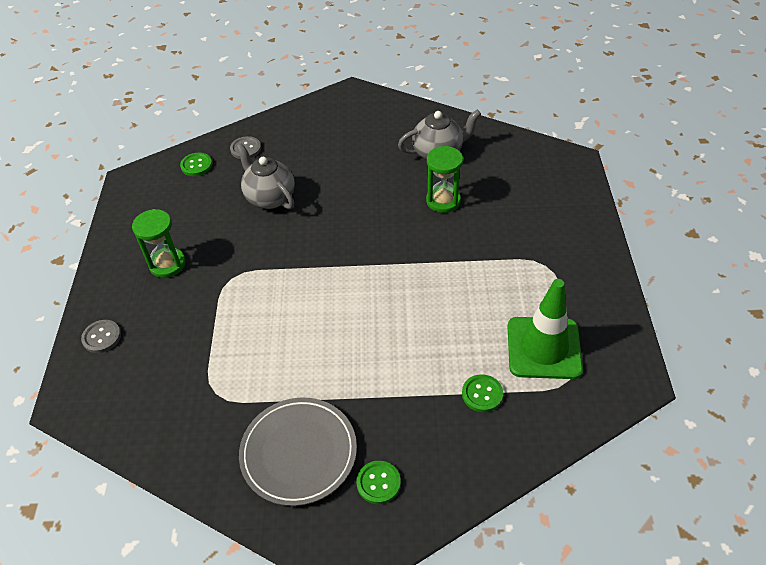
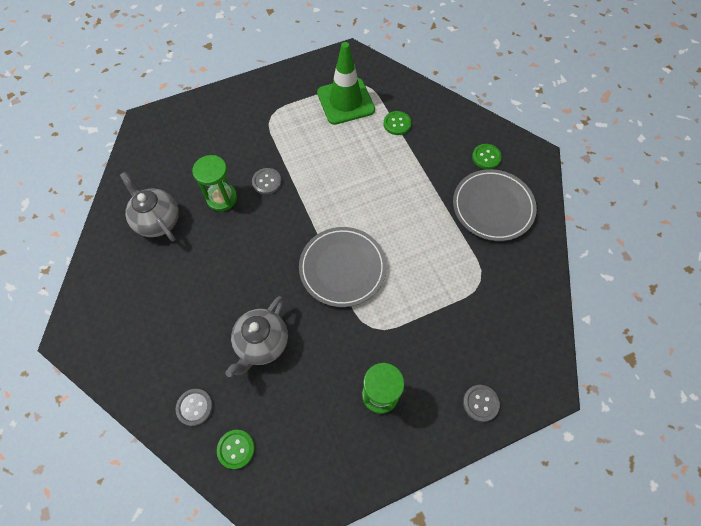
camera: 115 degrees left, 15 degrees up
(307, 274) = (342, 268): none -> grey plate
(447, 240) = (267, 182): none -> grey button

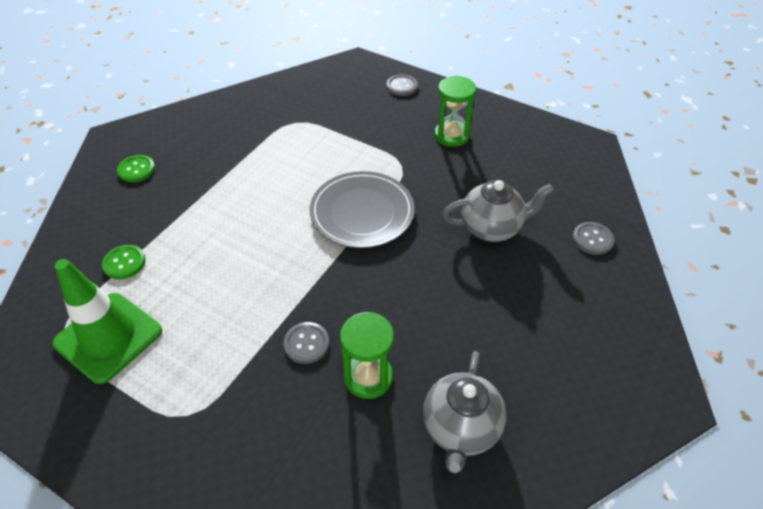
camera: 125 degrees left, 15 degrees down
(236, 449) = (585, 193): green button -> none
(493, 207) = (203, 143): grey plate -> none

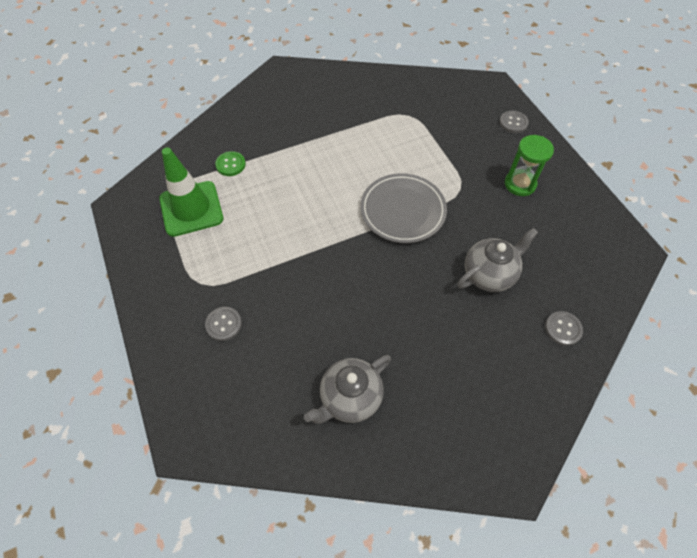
camera: 35 degrees right, 10 degrees up
(136, 170) = (280, 101): green button -> none
(306, 343) = (297, 282): grey button -> grey button (223, 324)
(368, 377) = (318, 327): green hourglass -> none
(492, 228) = (489, 274): grey teapot -> grey teapot turned 60 degrees counterclockwise

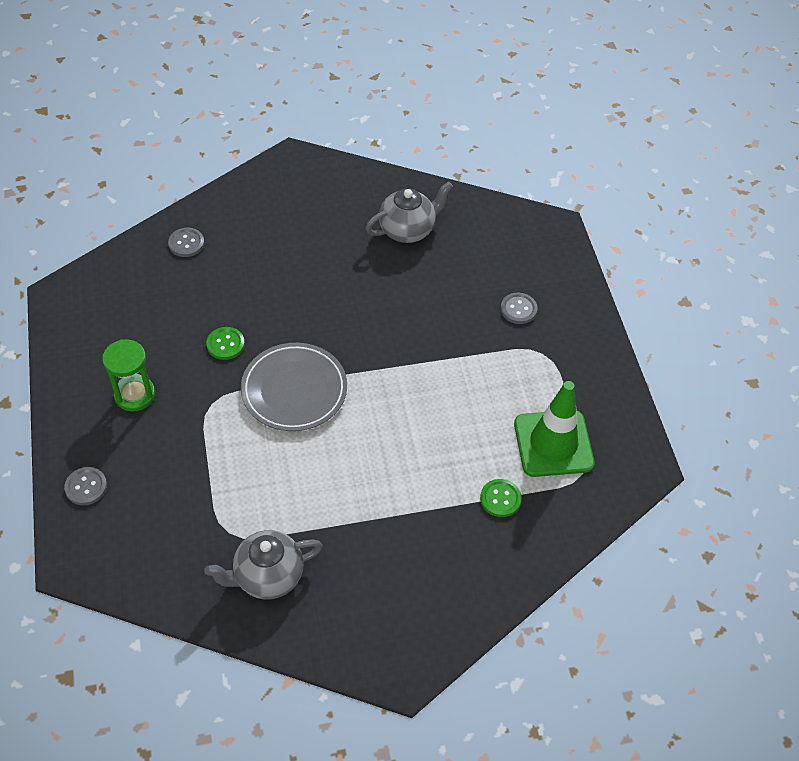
camera: 170 degrees left, 5 degrees down
(474, 236) = (225, 344): none -> green button
(489, 274) = (230, 303): grey teapot -> grey teapot (267, 576)

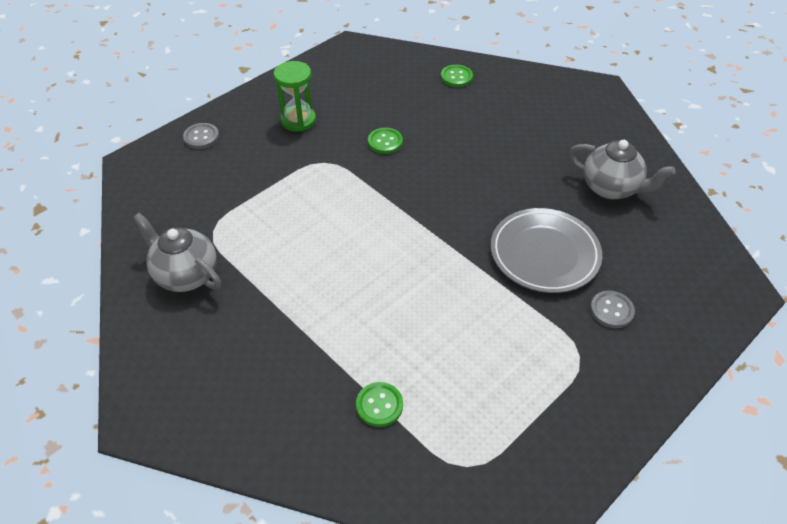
camera: 60 degrees right, 5 degrees down
(186, 243) = (456, 77): grey button -> green button
(294, 390) = (377, 201): grey plate -> grey plate (544, 253)
(553, 443) = (480, 420): green traffic cone -> none

